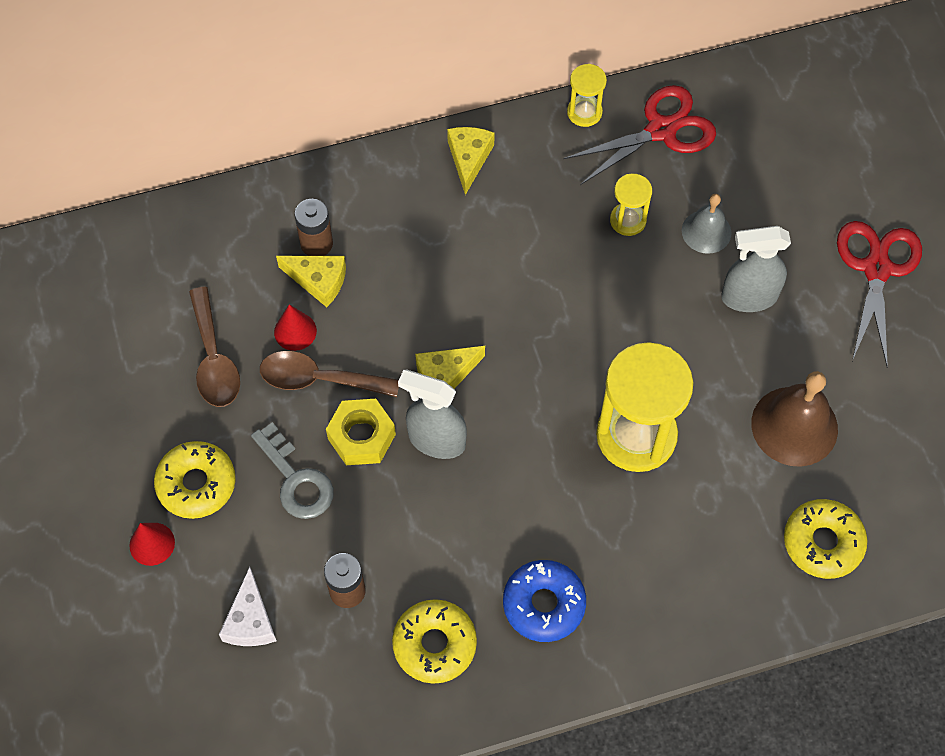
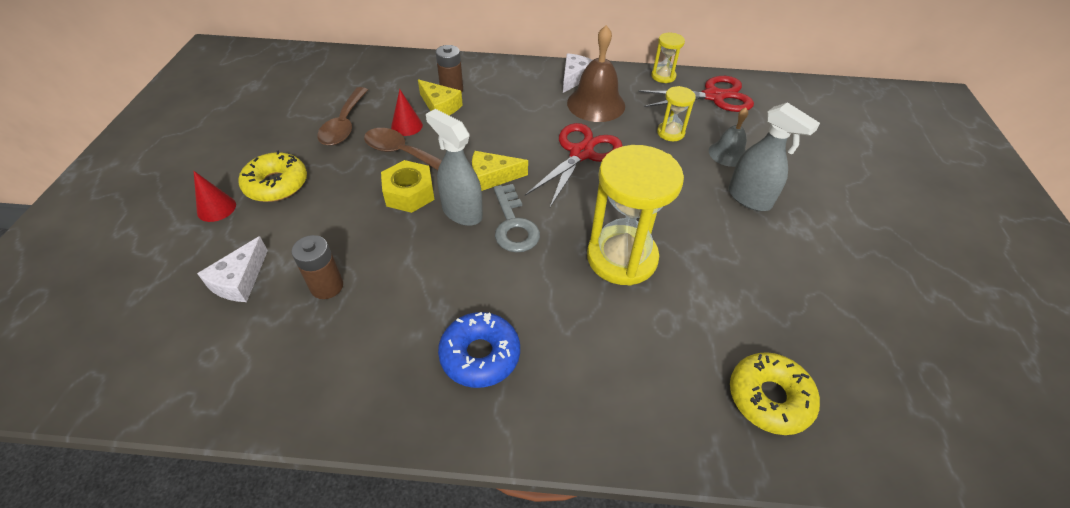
camera: 20 degrees right, 15 degrees down
(296, 480) = (345, 203): grey key -> grey key (513, 225)
(434, 644) = (367, 352): yellow donut -> none
(469, 159) = (575, 78): yellow cheese -> white cheese
(748, 297) = (749, 198): grey spray bottle -> grey spray bottle turned 150 degrees counterclockwise
(794, 426) = (765, 294): brown bell -> brown bell (596, 104)
(876, 269) = (865, 211): red scissors -> red scissors (581, 153)

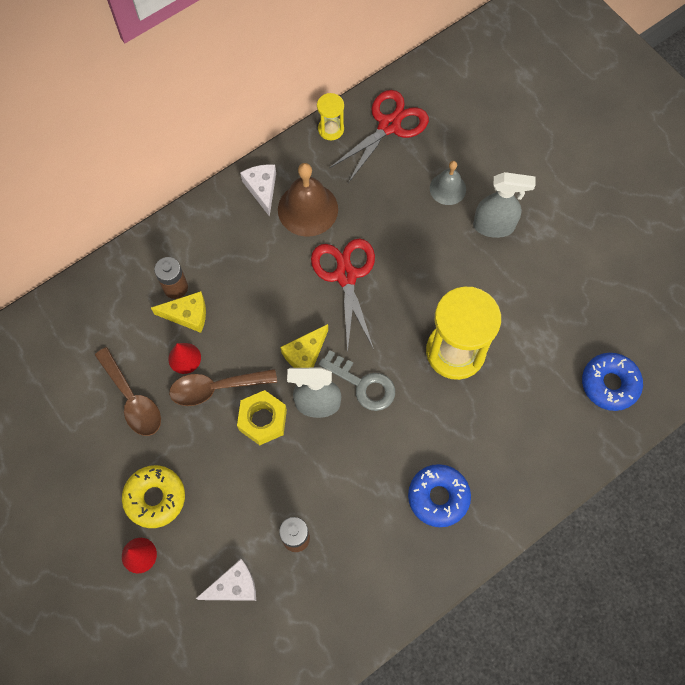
camera: 40 degrees left, 20 degrees up
(239, 280) = (234, 586): white cheese -> white cheese turned 90 degrees counterclockwise
(670, 133) = (391, 198): yellow hourglass -> none
(769, 398) = (609, 384): yellow donut -> blue donut

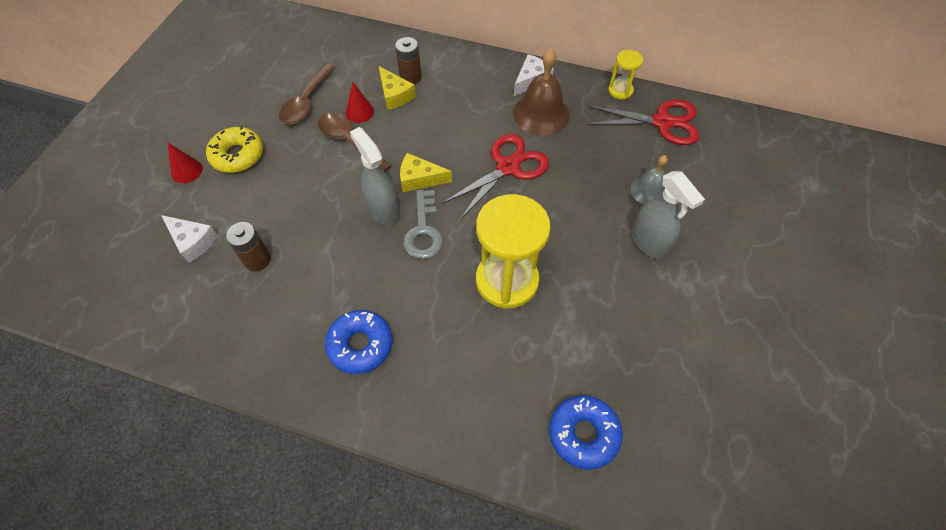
camera: 55 degrees right, 10 degrees down
(263, 420) = (344, 183): yellow nut -> none

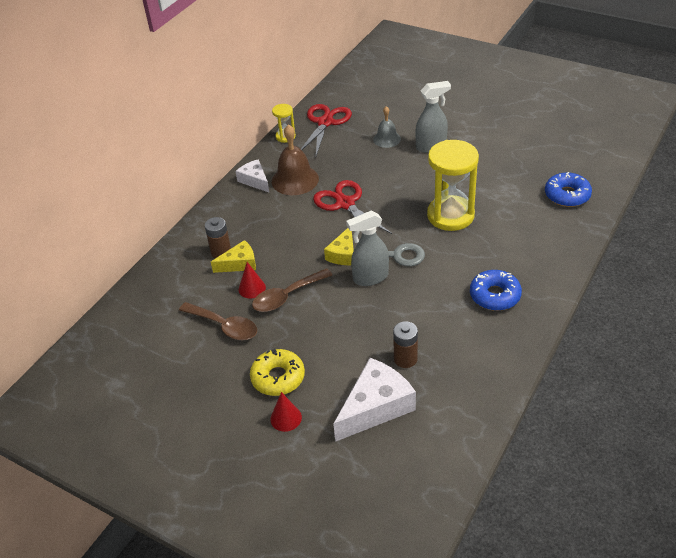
camera: 75 degrees left, 15 degrees down
(193, 241) = (375, 407): white cheese -> white cheese, size x1.70

